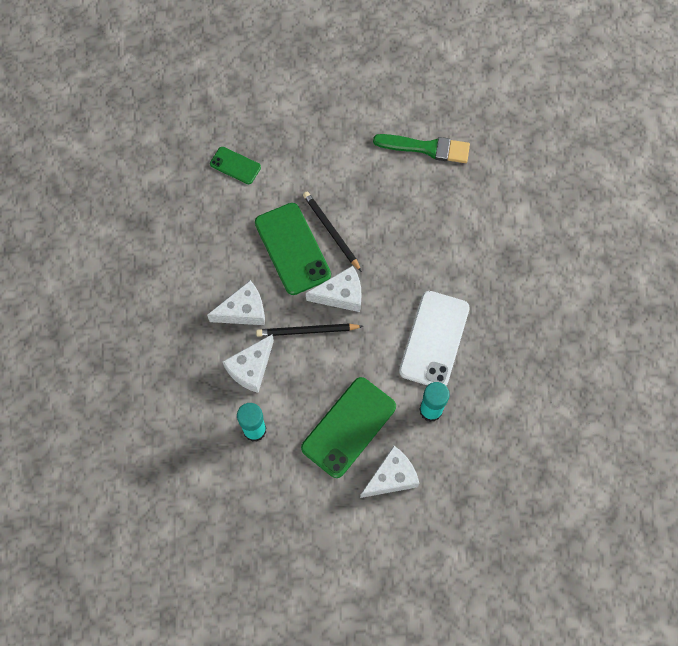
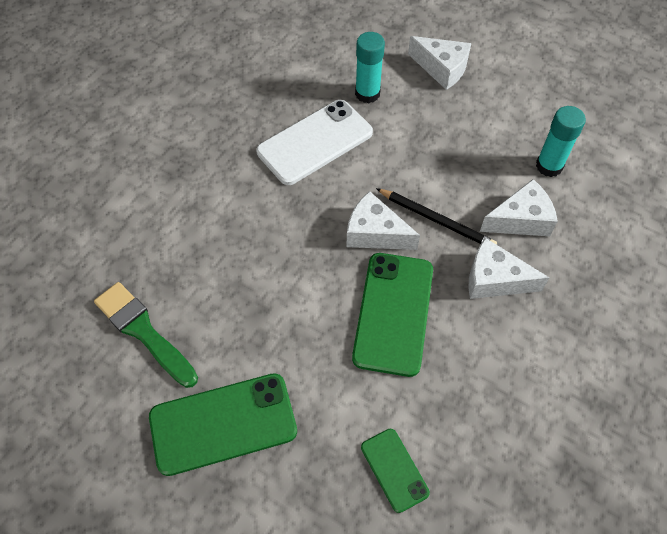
camera: 145 degrees left, 10 degrees down
(331, 231) = (334, 305): black pencil -> none
(349, 427) = (453, 121): green phone -> green phone (223, 423)
(391, 477) = (442, 69): white cheese -> white cheese turned 150 degrees counterclockwise

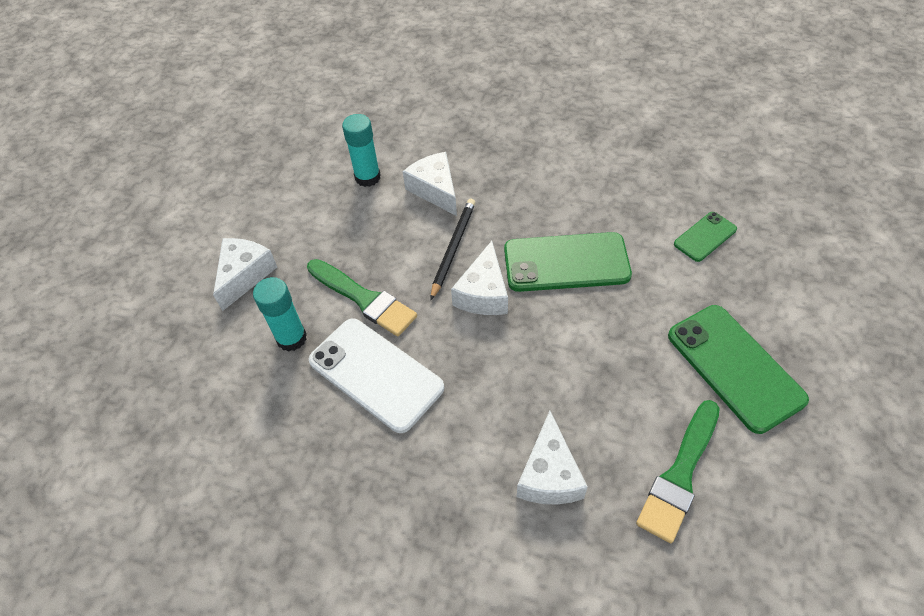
camera: 100 degrees left, 5 degrees down
(394, 144) = (364, 299): none -> green brush
(494, 279) = (505, 199): white cheese -> white cheese (549, 474)

